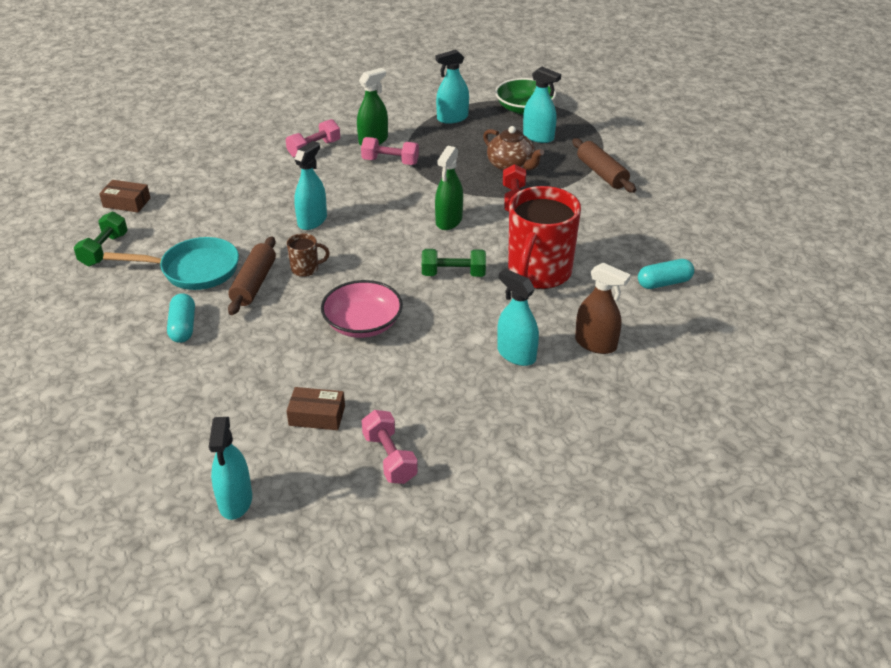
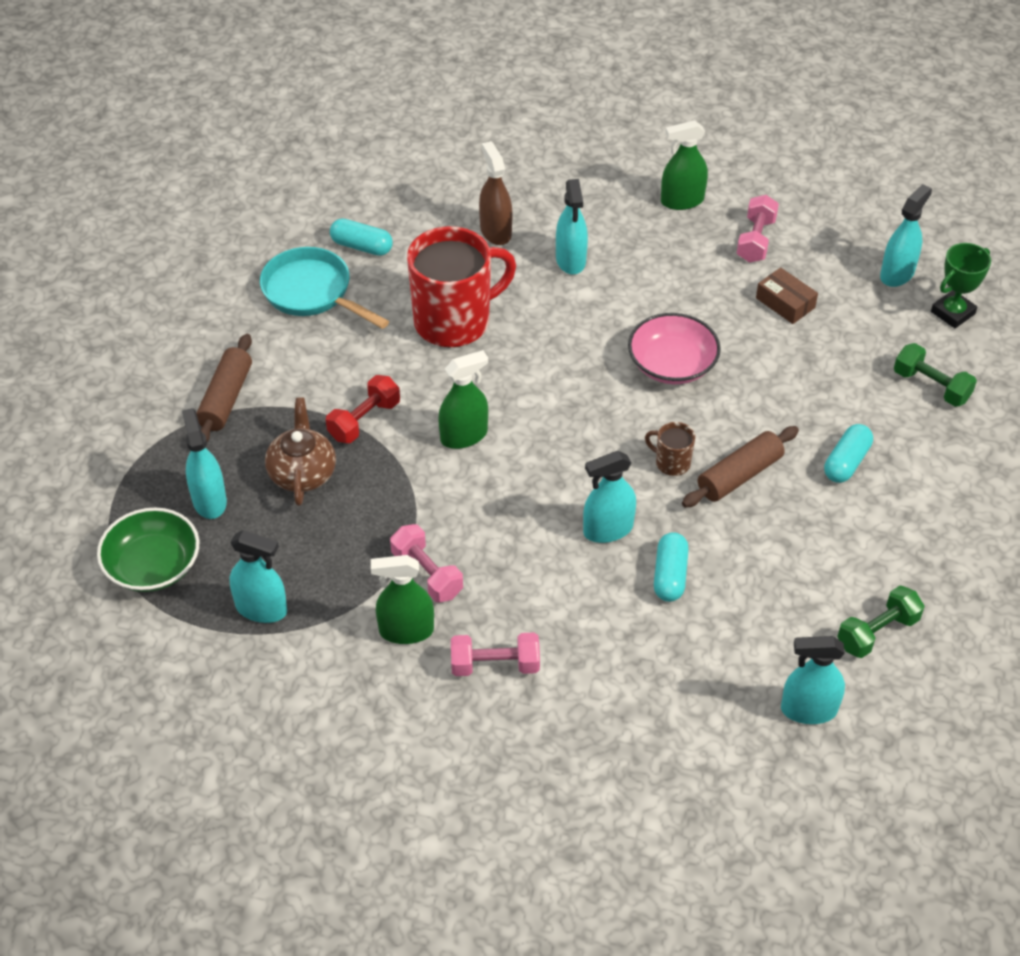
camera: 140 degrees left, 10 degrees up
(127, 202) = (808, 710): brown box -> turquoise spray bottle
(159, 491) = (952, 313): none -> green trophy
(194, 270) = (791, 534): turquoise pan -> turquoise pan (312, 293)
(254, 218) = (670, 575): none -> turquoise capsule
(453, 274) = (533, 368): green dumbbell -> green dumbbell (931, 386)
(488, 458) = (682, 201): none -> green spray bottle

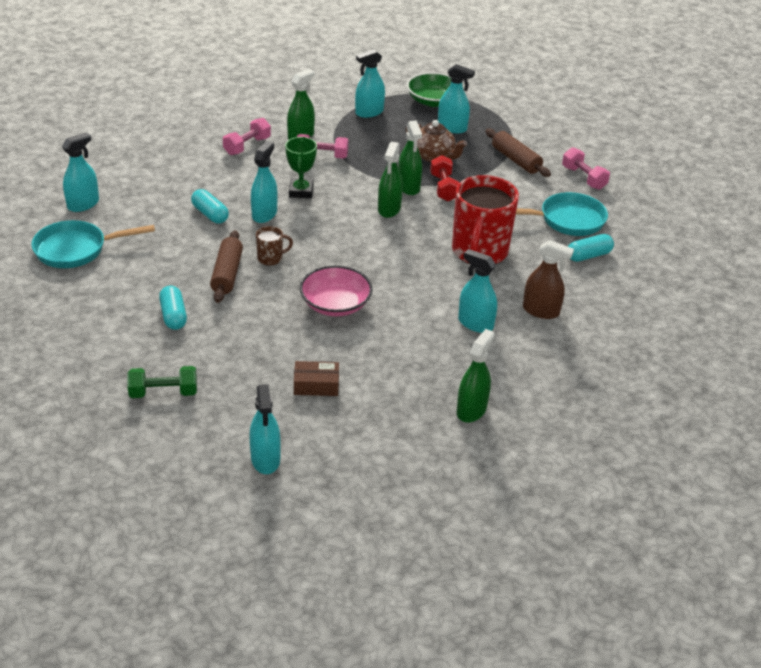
camera: 130 degrees right, 10 degrees down
(398, 450) = (408, 187): none -> green spray bottle
(755, 240) = (388, 415): pink dumbbell -> pink dumbbell (583, 178)
(877, 632) = (76, 249): green dumbbell -> turquoise pan
(952, 313) = (196, 456): green trophy -> green trophy (301, 191)

